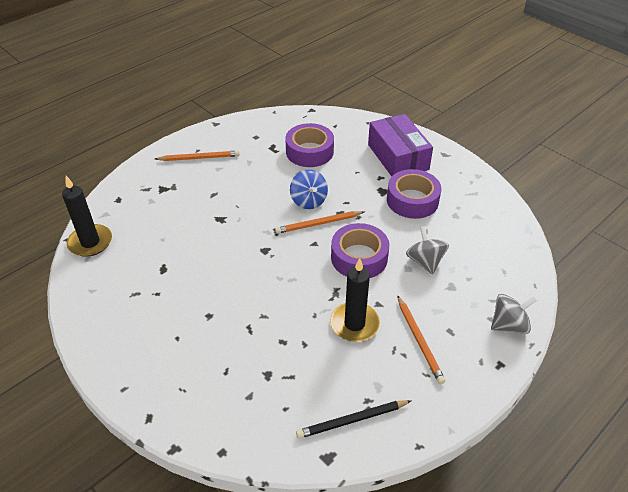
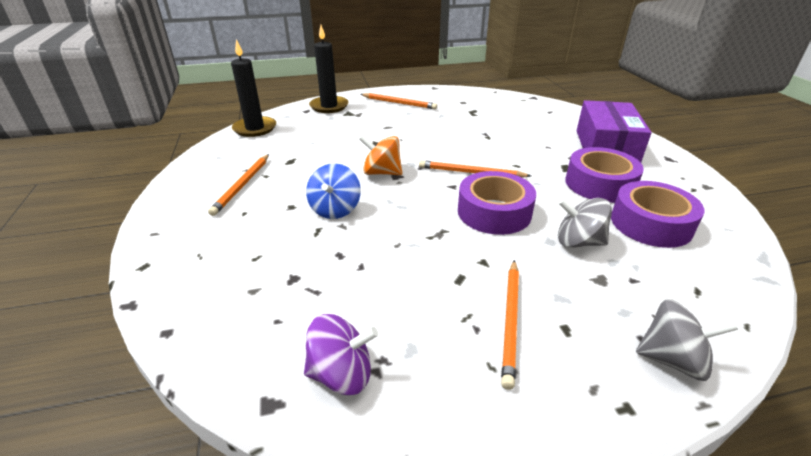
camera: 30 degrees right, 10 degrees down
(148, 312) = (242, 185): none -> orange pencil
(251, 251) = (382, 173): none -> orange spinning top
(308, 201) = (475, 154): blue spinning top -> blue spinning top (335, 209)
(309, 151) = (507, 122): purple tape -> purple tape (651, 223)
(352, 420) = (342, 374): black pencil -> purple spinning top
(354, 324) = (437, 270): black candle -> black candle (329, 106)
(425, 261) = (578, 242): grey spinning top -> grey spinning top turned 90 degrees counterclockwise

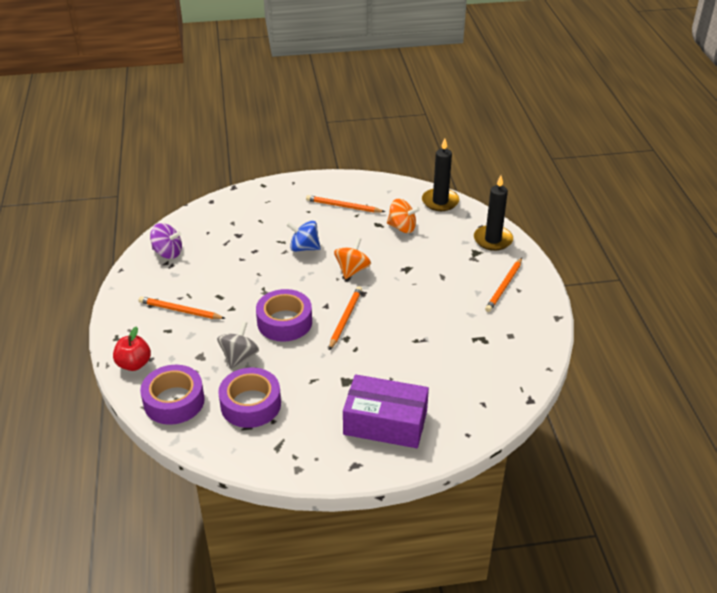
camera: 95 degrees right, 5 degrees up
(300, 147) = (402, 227): none -> orange spinning top
(342, 374) = (168, 253): purple spinning top -> purple spinning top turned 75 degrees counterclockwise
(599, 184) = (314, 394): purple tape -> purple tape (174, 401)
(672, 359) = (134, 364): grey spinning top -> red apple

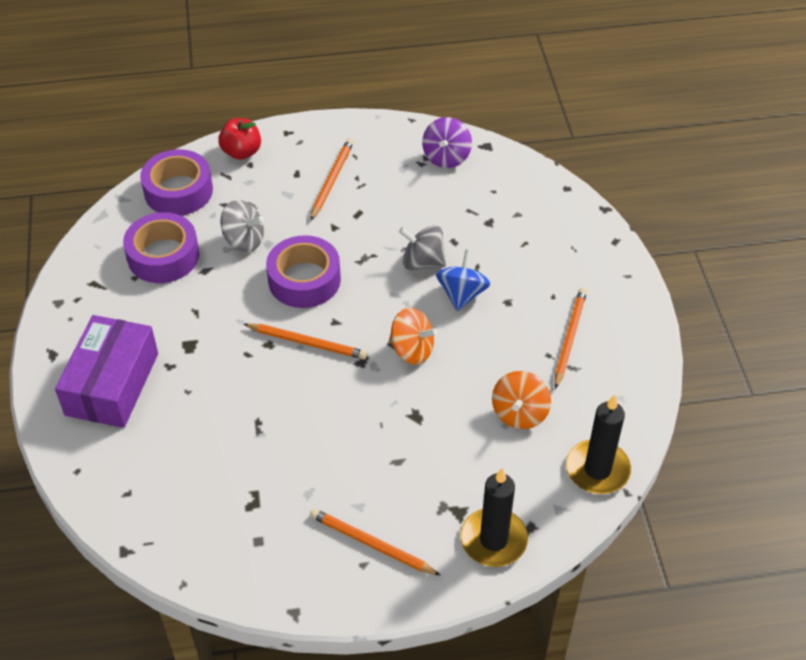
camera: 90 degrees right, 10 degrees up
(273, 265) = (422, 262): none -> grey spinning top

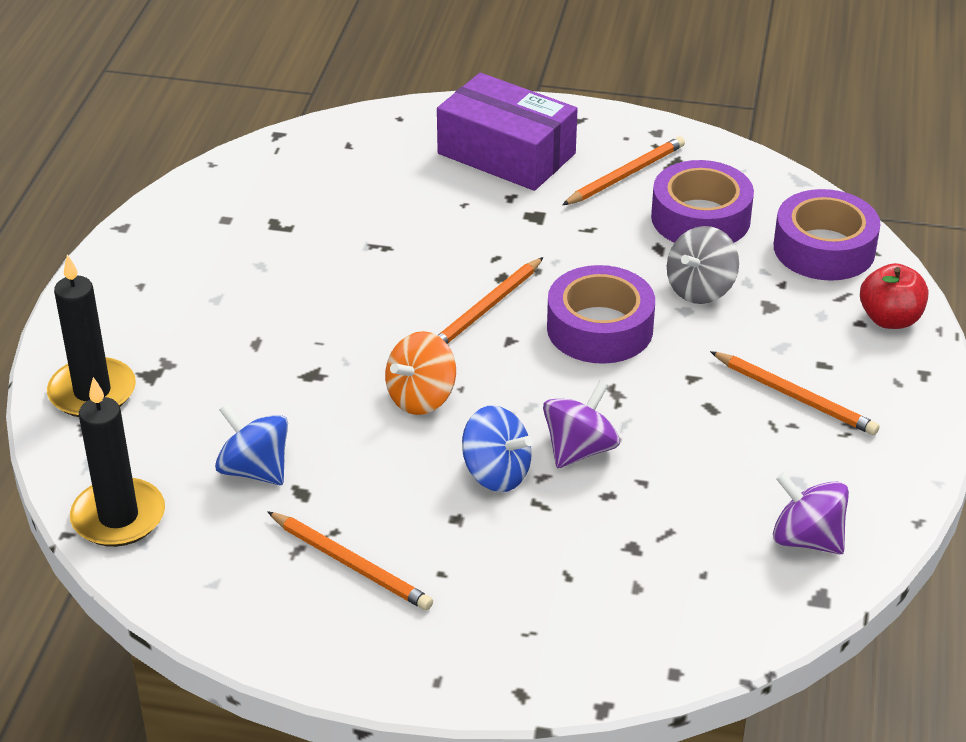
camera: 110 degrees right, 10 degrees down
(371, 544) = (160, 296): orange pencil -> orange pencil (625, 175)
(422, 262) = (579, 449): grey spinning top -> purple spinning top
(519, 413) = (255, 470): orange spinning top -> blue spinning top

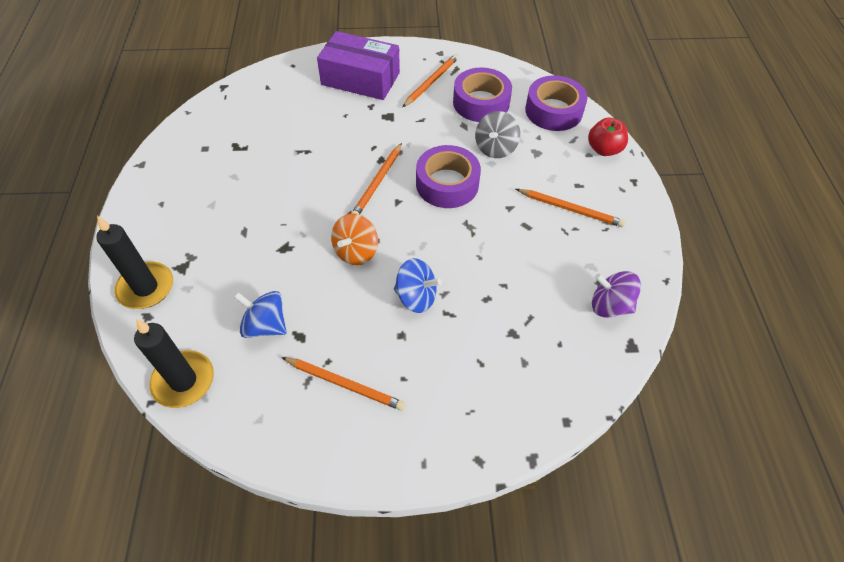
camera: 15 degrees left, 15 degrees up
(579, 449) = (460, 270): purple spinning top -> none

